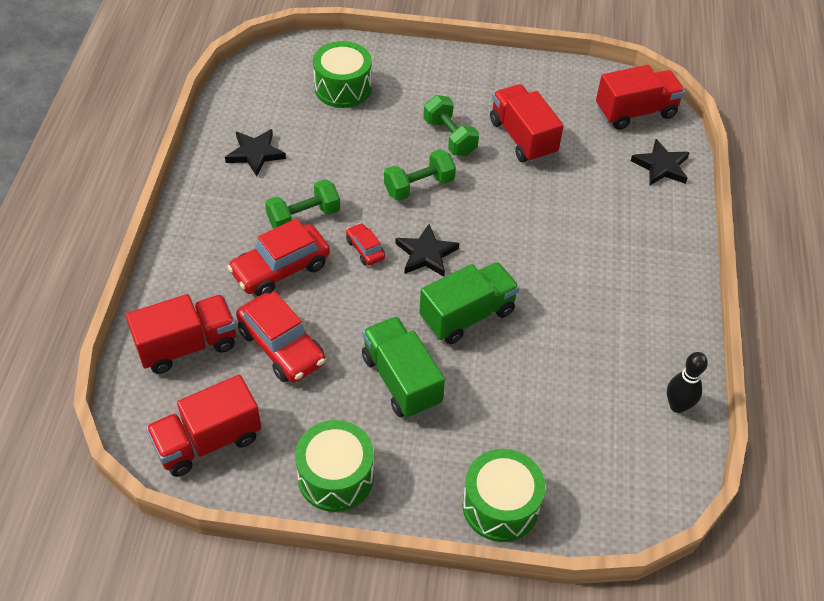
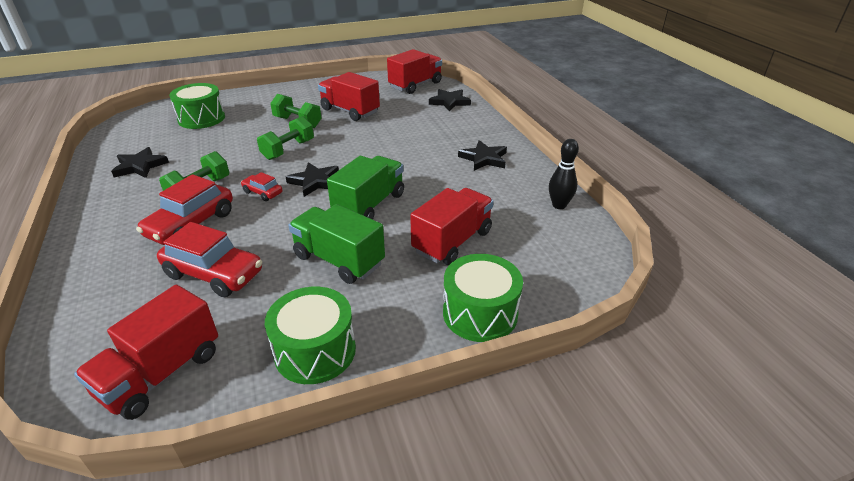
camera: 25 degrees left, 15 degrees down
(187, 345) = (112, 304): red truck -> red truck (452, 241)
(639, 293) = (484, 158): none -> black star

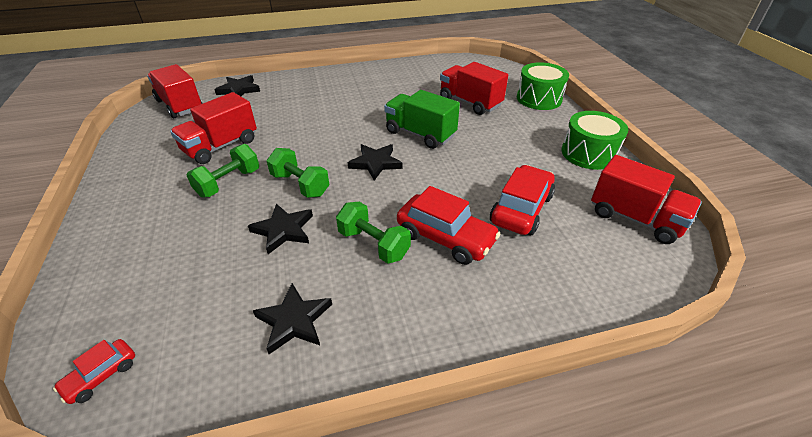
camera: 85 degrees left, 5 degrees up
(201, 118) = (155, 280): green drum -> none
(262, 192) = (390, 195): red car -> red car (101, 376)
(339, 260) = (495, 147): green truck -> none
(484, 158) = (358, 83): black star -> black star (283, 230)
(559, 205) = (428, 65): black bowling pin -> none

